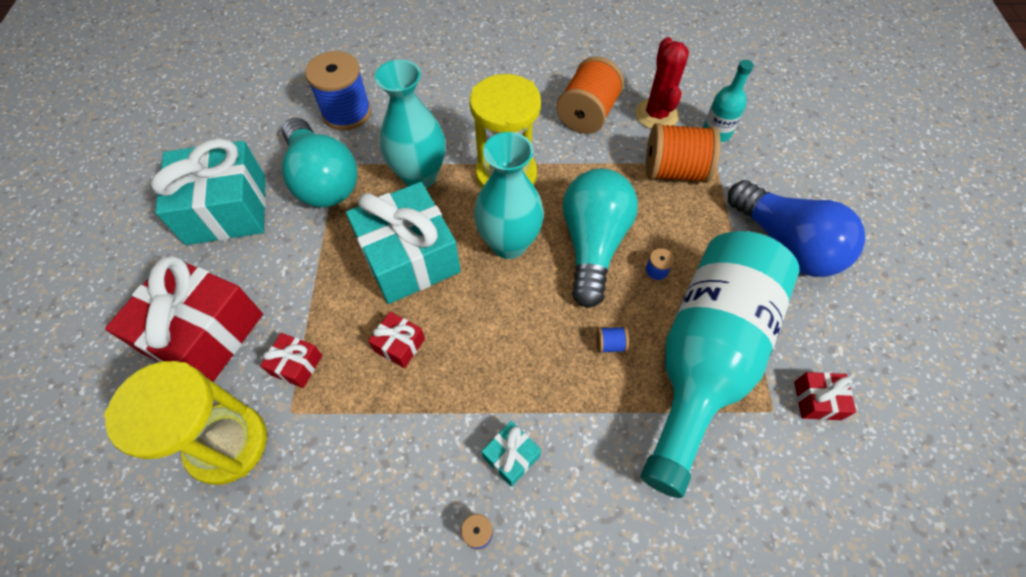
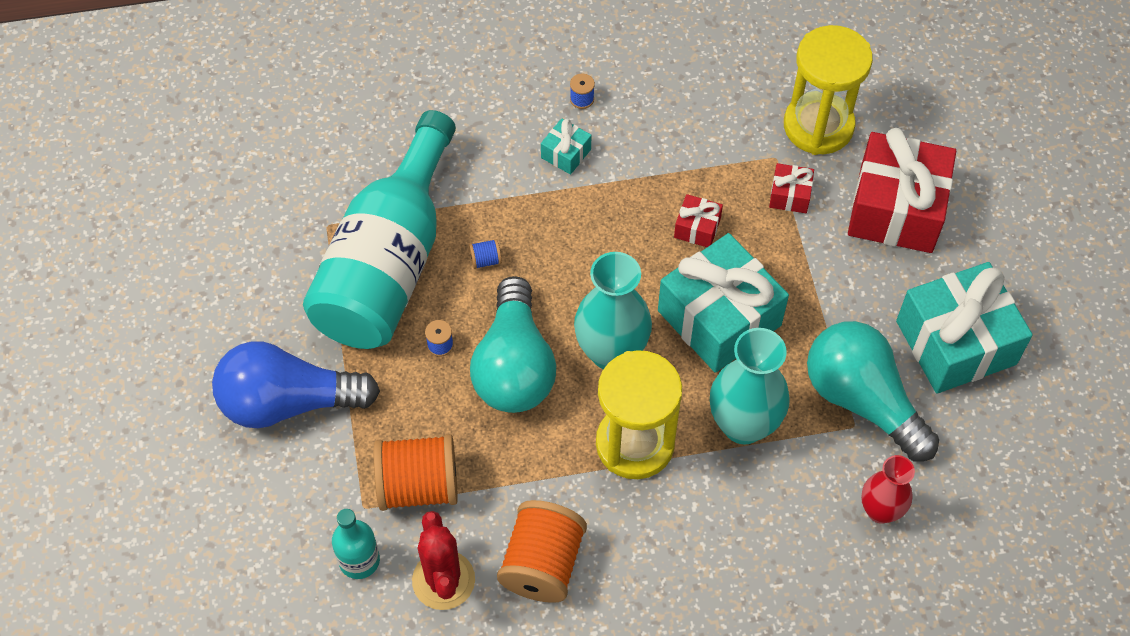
camera: 170 degrees right, 0 degrees up
(347, 113) = (880, 510): blue spool -> red vase
(785, 244) = (288, 402): blue light bulb -> blue light bulb turned 45 degrees counterclockwise
(817, 400) = (283, 240): red gift -> none

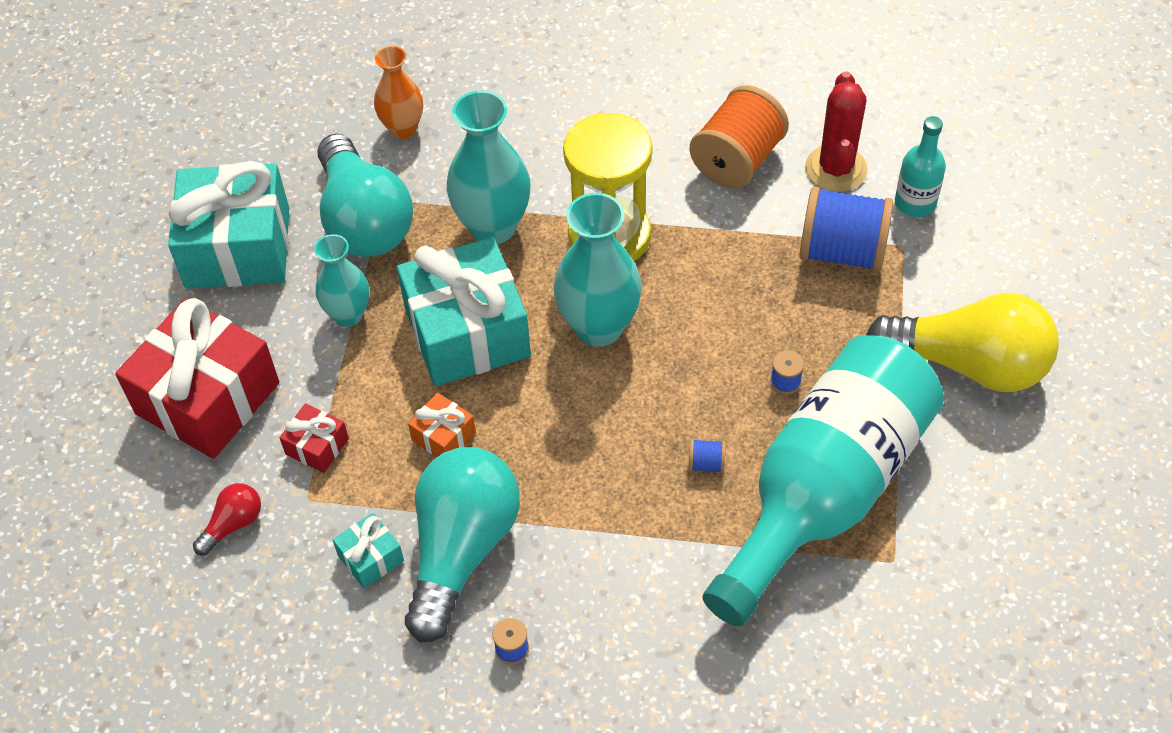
camera: 160 degrees left, 5 degrees down
(288, 402) = (968, 364): blue light bulb -> yellow light bulb
(418, 486) = (842, 251): orange spool -> blue spool
(514, 366) = (709, 339): turquoise light bulb -> turquoise light bulb (461, 550)
(566, 153) = (562, 575): turquoise gift -> turquoise gift (370, 558)
(697, 228) = (443, 436): red gift -> orange gift
(818, 126) = (233, 524): yellow hourglass -> red light bulb
(825, 307) = (348, 314): none -> turquoise vase
(880, 510) = (403, 128): red vase -> orange vase

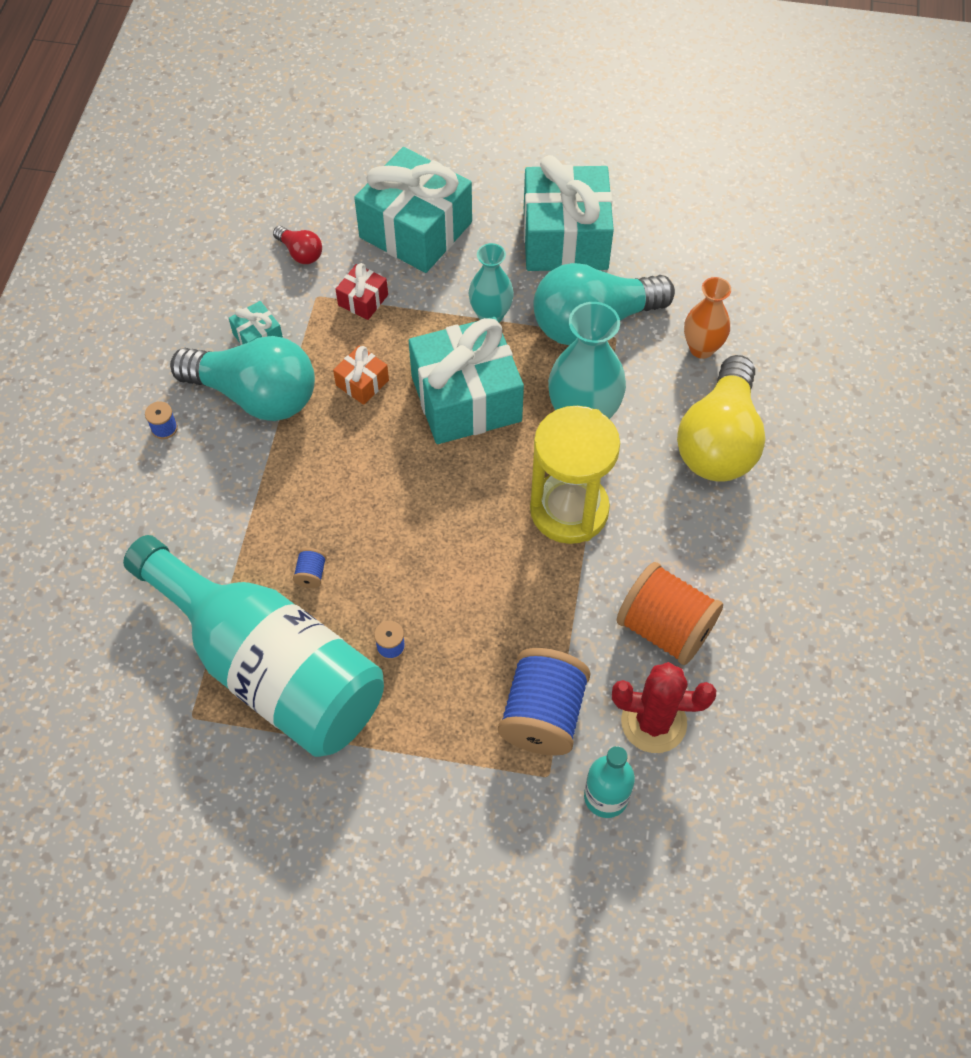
camera: 90 degrees right, 5 degrees up
(207, 398) = (415, 230): red gift -> turquoise gift
(598, 327) = (464, 497): turquoise vase -> none
(968, 364) = (395, 818): yellow light bulb -> yellow light bulb (719, 440)

